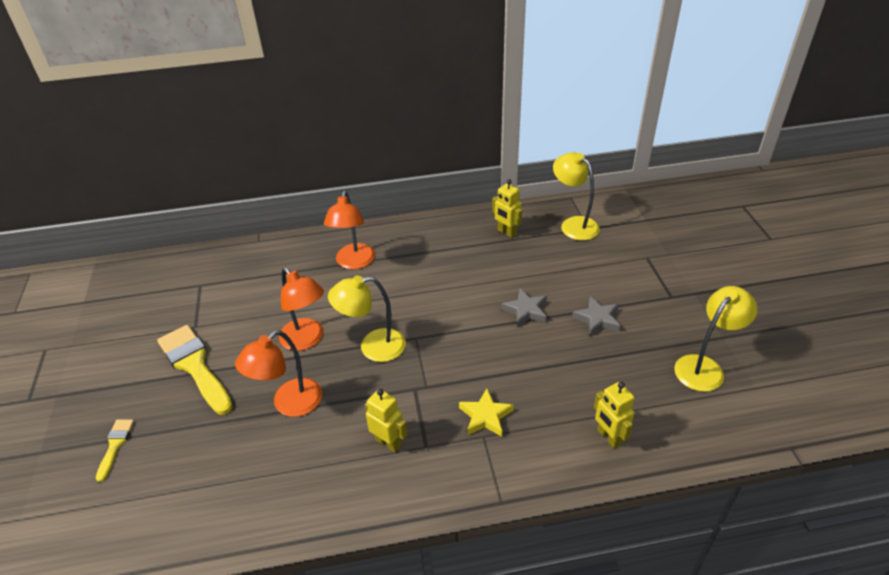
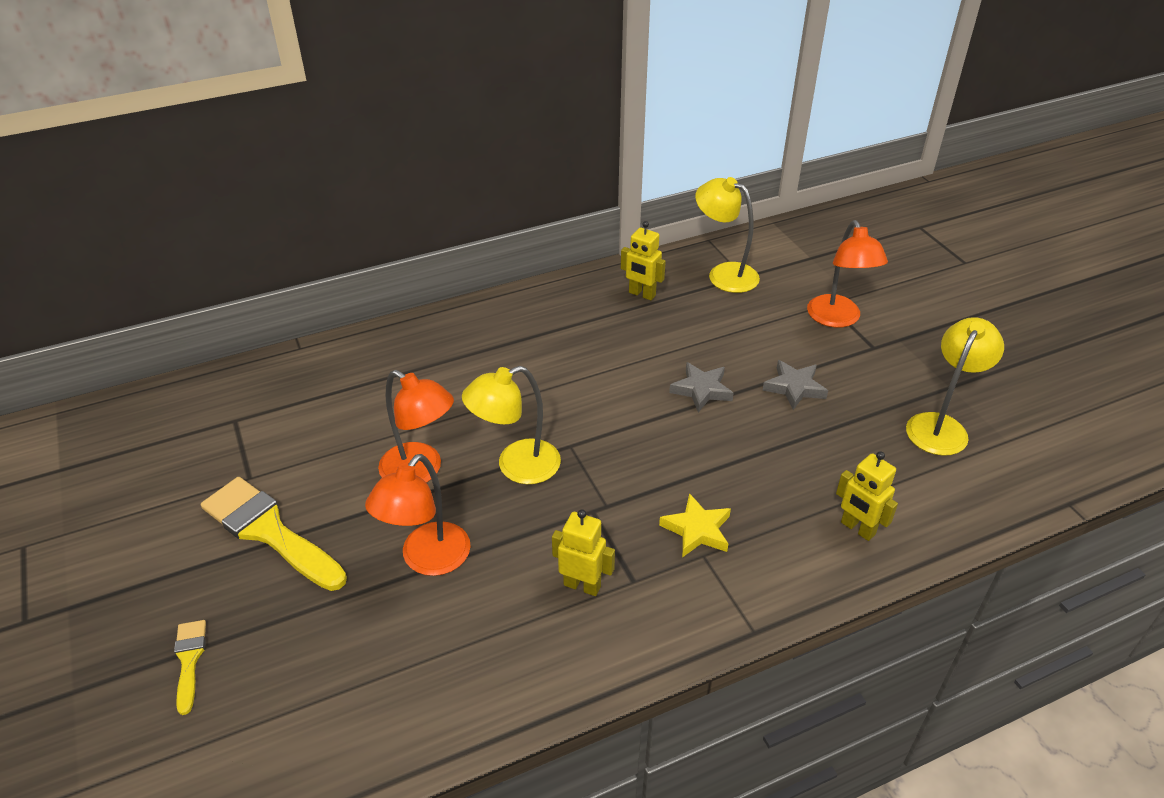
camera: 15 degrees left, 0 degrees up
(354, 262) = (449, 360): orange lamp -> orange lamp (837, 319)

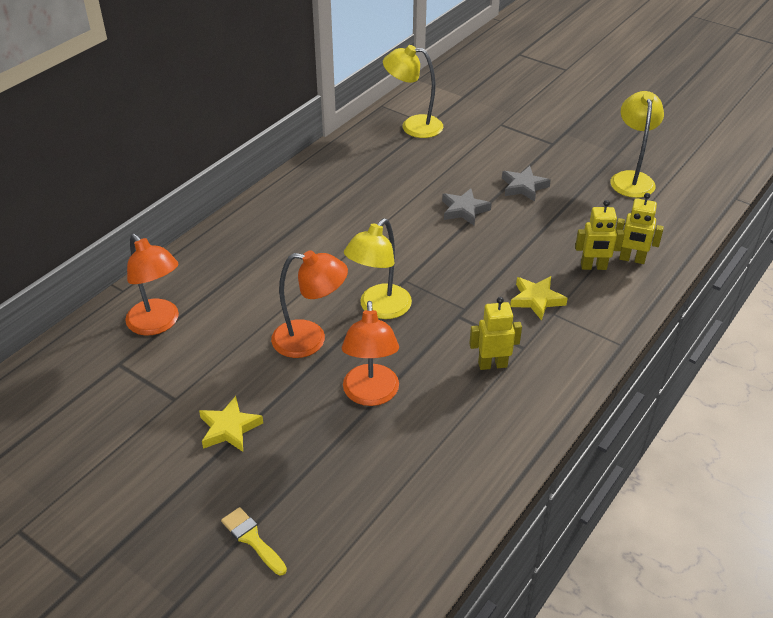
camera: 30 degrees left, 0 degrees up
(269, 531) = (229, 428): yellow brush -> yellow star
(642, 294) = (366, 159): yellow robot -> yellow robot (593, 267)
(837, 319) = (515, 132): orange lamp -> orange lamp (158, 324)

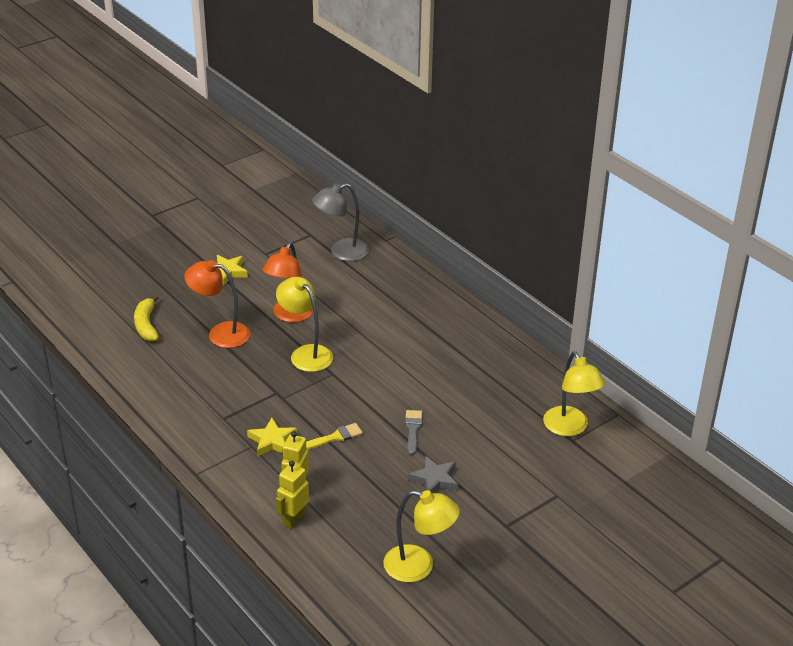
camera: 105 degrees right, 5 degrees down
(158, 324) = (341, 252): orange lamp -> grey lamp
(252, 539) = (138, 271): yellow brush -> yellow brush (335, 437)
(382, 480) = (146, 325): none -> yellow banana
(413, 126) = (570, 428): yellow lamp -> yellow lamp turned 135 degrees clockwise
(464, 210) = (413, 429): grey star -> grey brush
(492, 364) = (215, 397): yellow robot -> none

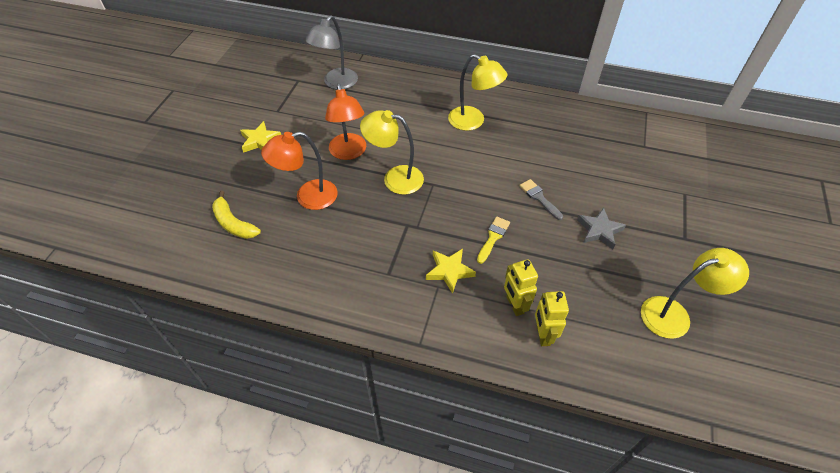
camera: 35 degrees left, 15 degrees up
(570, 428) = (632, 138): yellow lamp -> yellow lamp (473, 121)

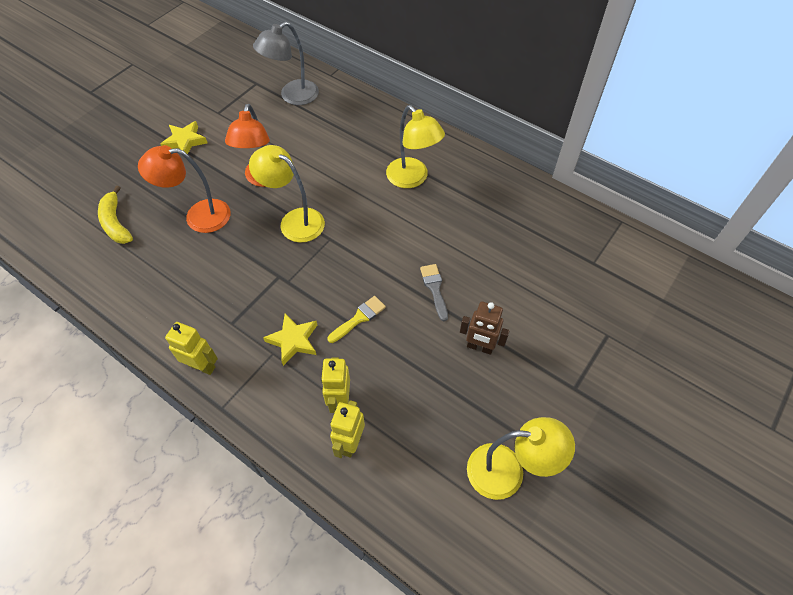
camera: 20 degrees right, 5 degrees up
(382, 316) = (202, 366): none -> yellow robot
(599, 230) = (480, 347): grey star -> brown robot

